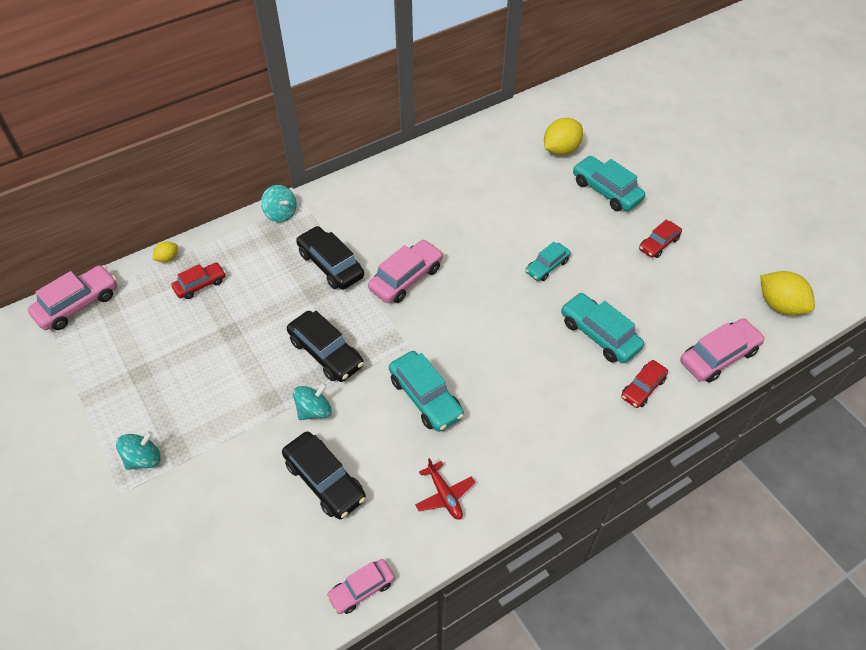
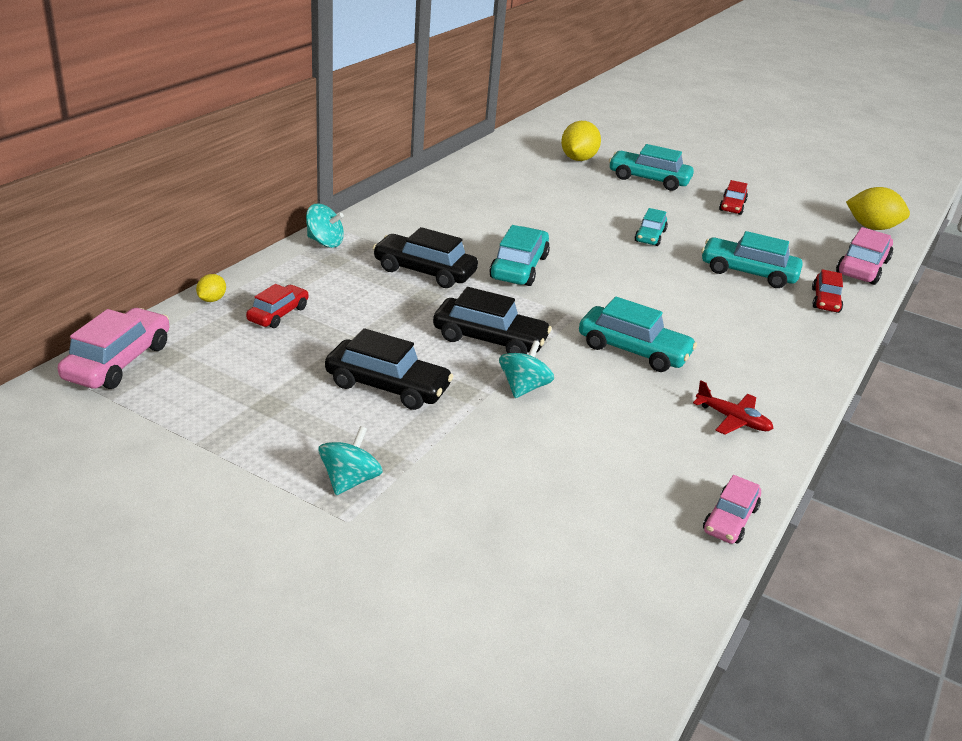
camera: 30 degrees left, 20 degrees down
(325, 480) = (595, 441): black car -> black car (387, 386)
(406, 278) = (519, 267): pink car -> turquoise car

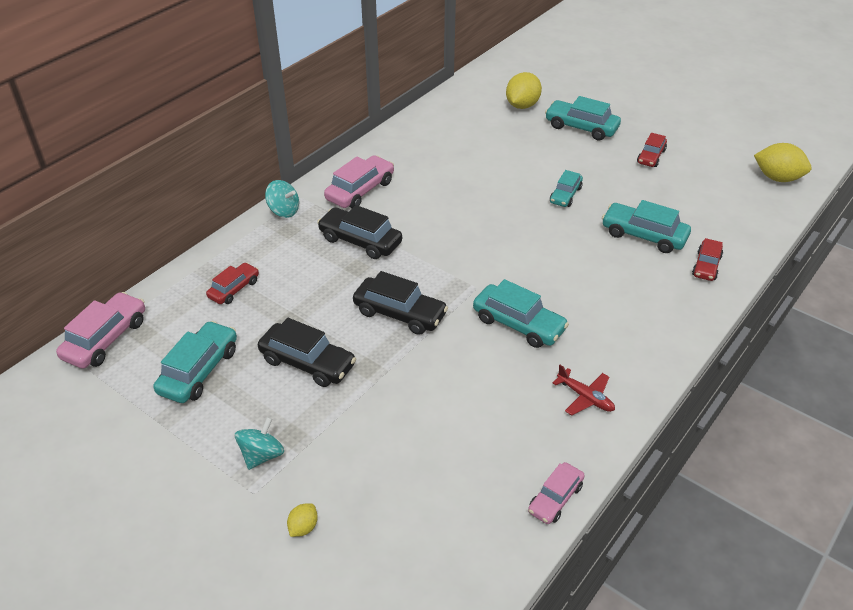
camera: 10 degrees right, 10 degrees up
(212, 299) = (184, 275): yellow lemon -> yellow lemon (303, 527)
(519, 267) = (441, 234): turquoise car -> turquoise car (199, 371)
(523, 387) = (417, 364): turquoise spinning top -> none
(862, 267) = (753, 226): pink car -> pink car (360, 190)

